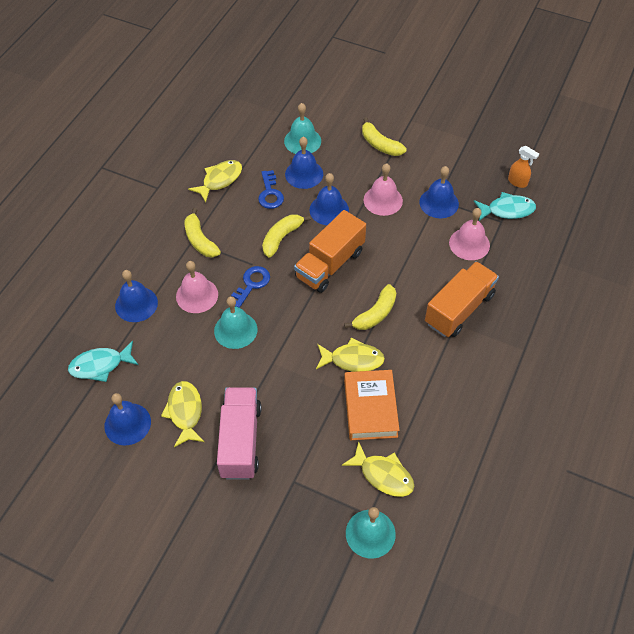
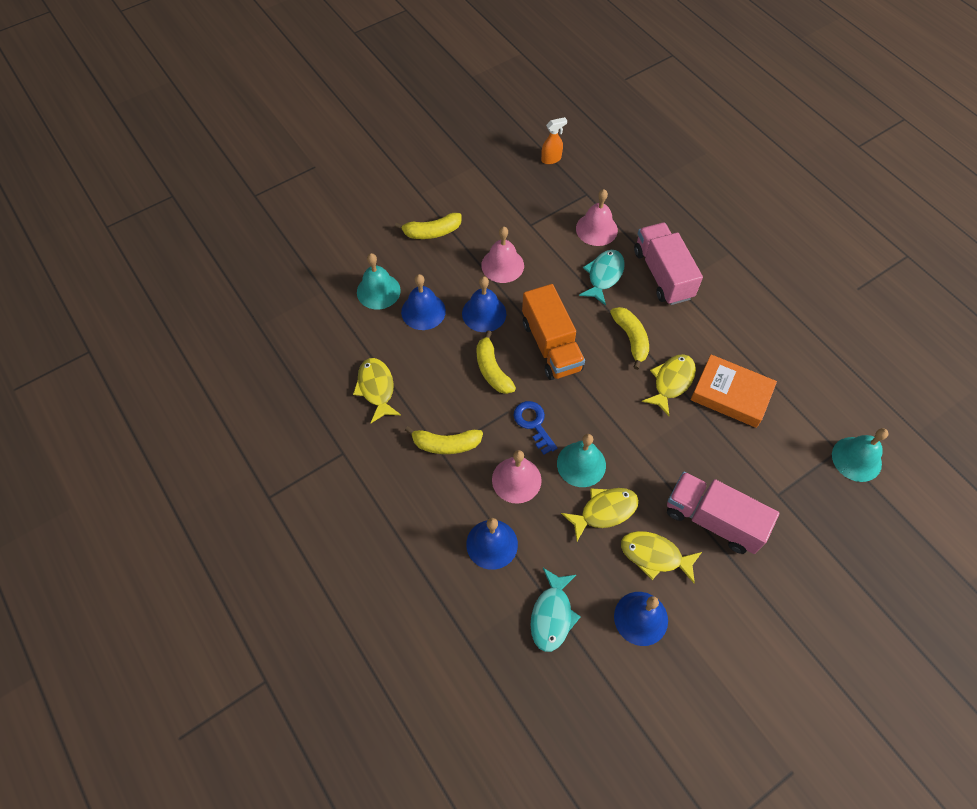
camera: 60 degrees left, 5 degrees up
(270, 193) = (428, 352): blue key -> none
(383, 475) = (803, 420): yellow fish -> yellow fish (604, 511)
(439, 203) = (535, 226): blue bell -> none
(459, 309) = (662, 274): orange truck -> pink truck
(507, 210) = (577, 183): turquoise fish -> turquoise fish (604, 276)

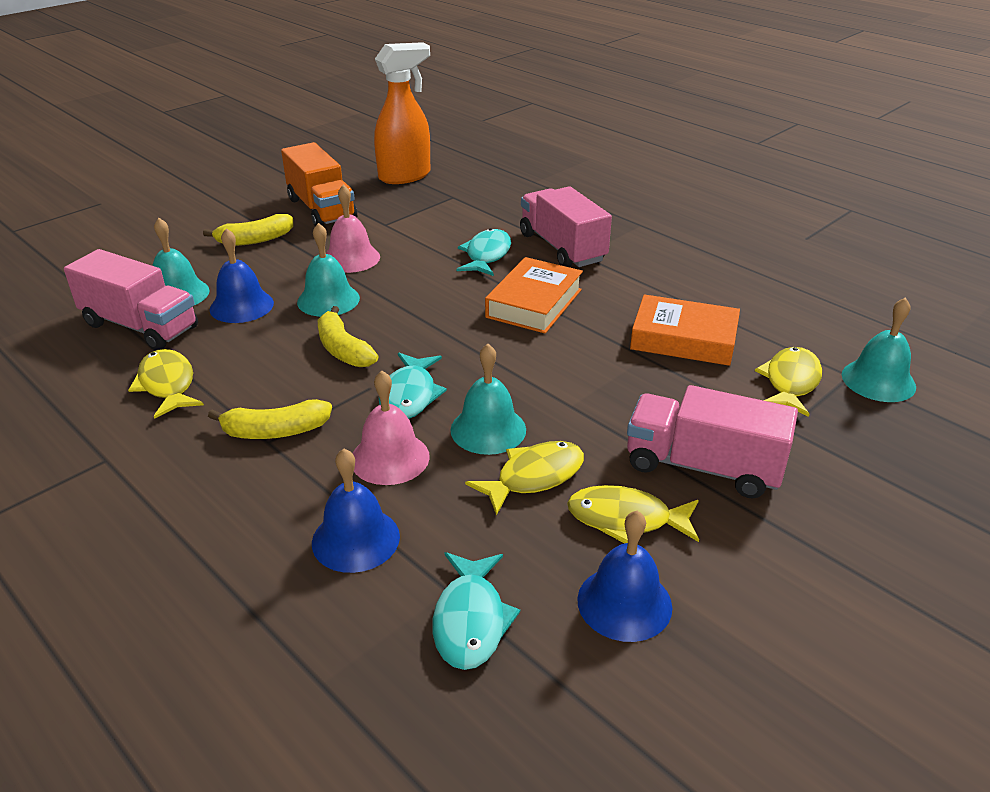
camera: 10 degrees left, 25 degrees down
(355, 324) = (140, 326): none -> pink truck
(484, 313) = (328, 300): blue bell -> turquoise bell
(533, 423) = (409, 395): blue key -> turquoise fish
(551, 159) = (405, 176): orange spray bottle -> orange spray bottle, size x2.12
(551, 345) = (426, 319): orange truck -> orange truck (321, 209)
(596, 229) = (470, 221): pink bell -> none
(631, 339) = (534, 303): yellow banana -> orange book
(671, 382) = (599, 336): yellow fish -> yellow fish (790, 382)

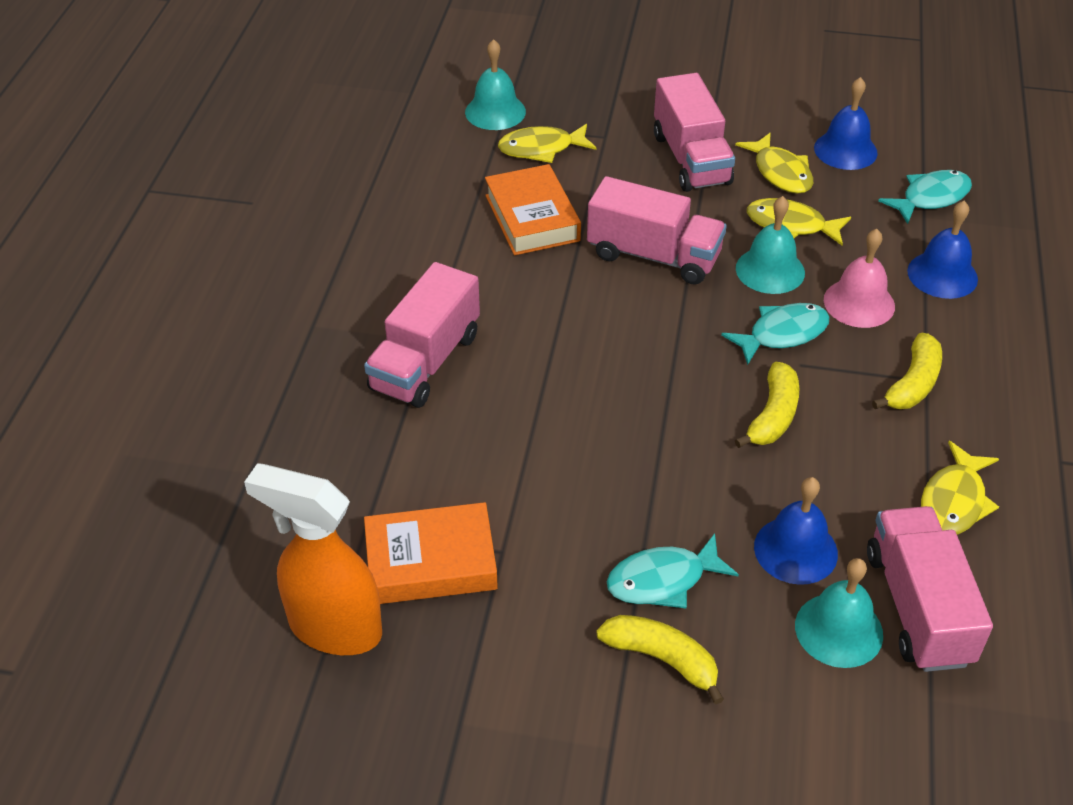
camera: 125 degrees left, 10 degrees up
(275, 431) = (912, 384): yellow banana -> yellow banana turned 75 degrees clockwise
(321, 209) = (519, 651): orange truck -> none
(328, 300) = (711, 485): turquoise bell -> none
(351, 258) = (612, 526): pink bell -> none
(486, 255) = (497, 412): turquoise fish -> turquoise fish (663, 580)
(534, 303) = (563, 329): orange book -> orange book (431, 561)
(574, 376) = (653, 256): none -> pink truck

